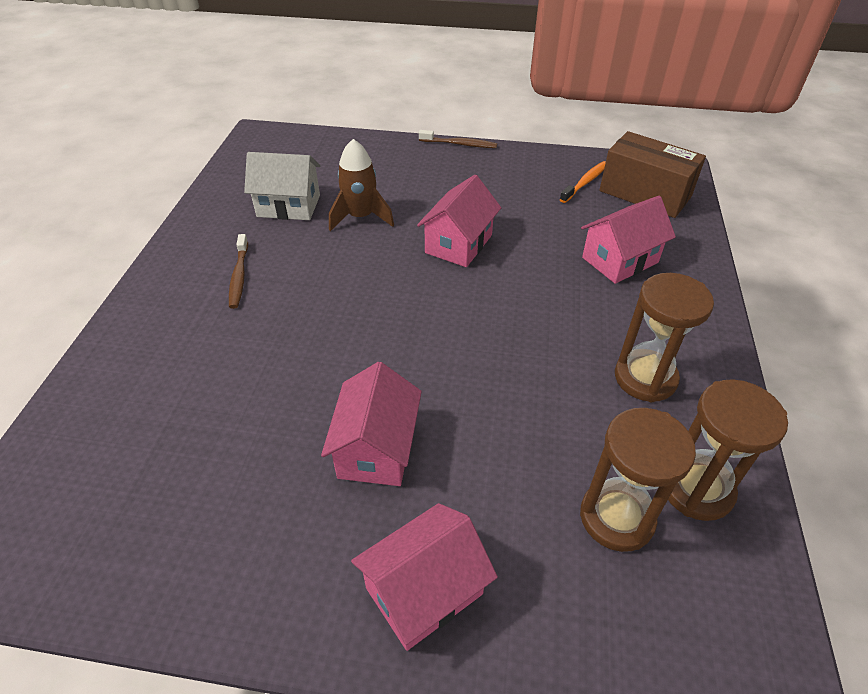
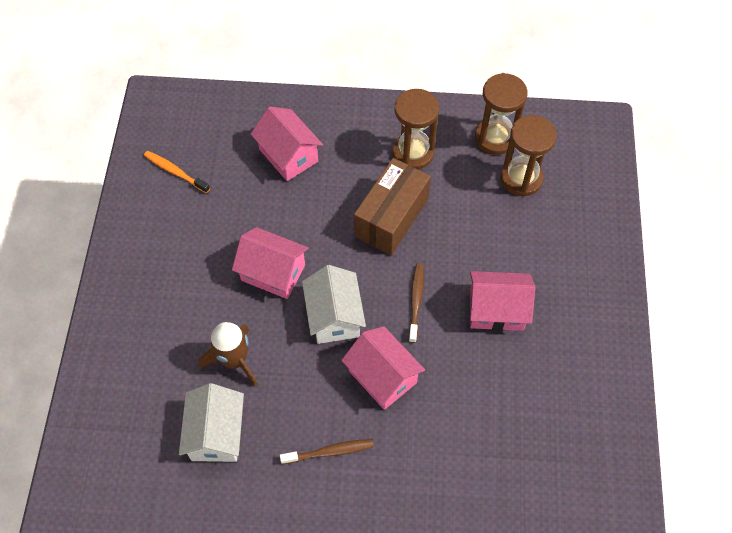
camera: 95 degrees left, 15 degrees up
(396, 287) = (334, 316): none -> white house
(424, 591) = (584, 273): pink house -> pink house (382, 376)
(459, 144) = (99, 281): brown toothbrush -> brown toothbrush (416, 301)
(645, 193) = (194, 128): brown box -> brown box (391, 217)

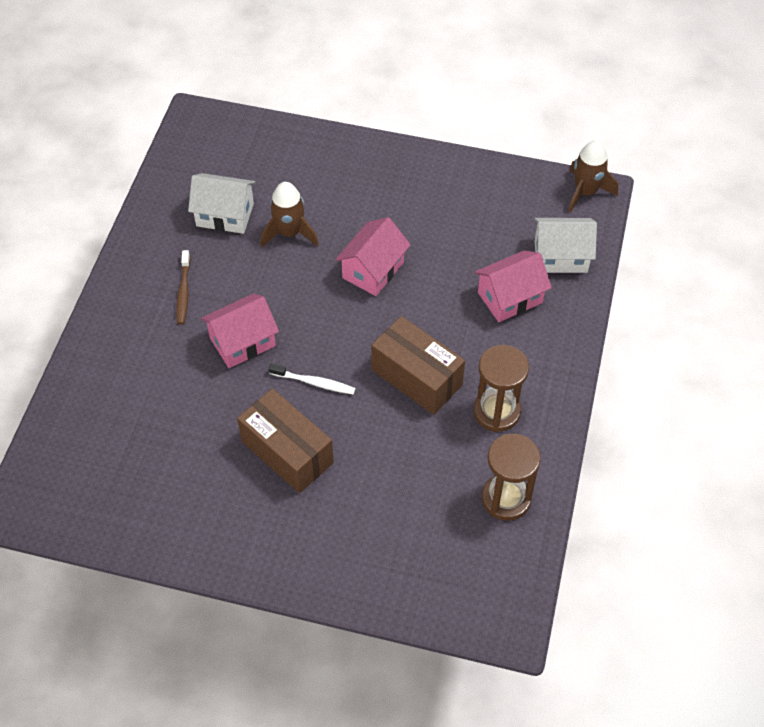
camera: 100 degrees right, 5 degrees down
(154, 108) = (585, 192): none -> brown rocket
(175, 172) = (503, 204): orange toothbrush -> none
(334, 316) = (314, 313): white house -> white house (560, 256)
(416, 301) = (314, 382): brown toothbrush -> white toothbrush
(496, 310) = (287, 452): pink house -> brown box
(521, 178) = (445, 513): brown hourglass -> none

